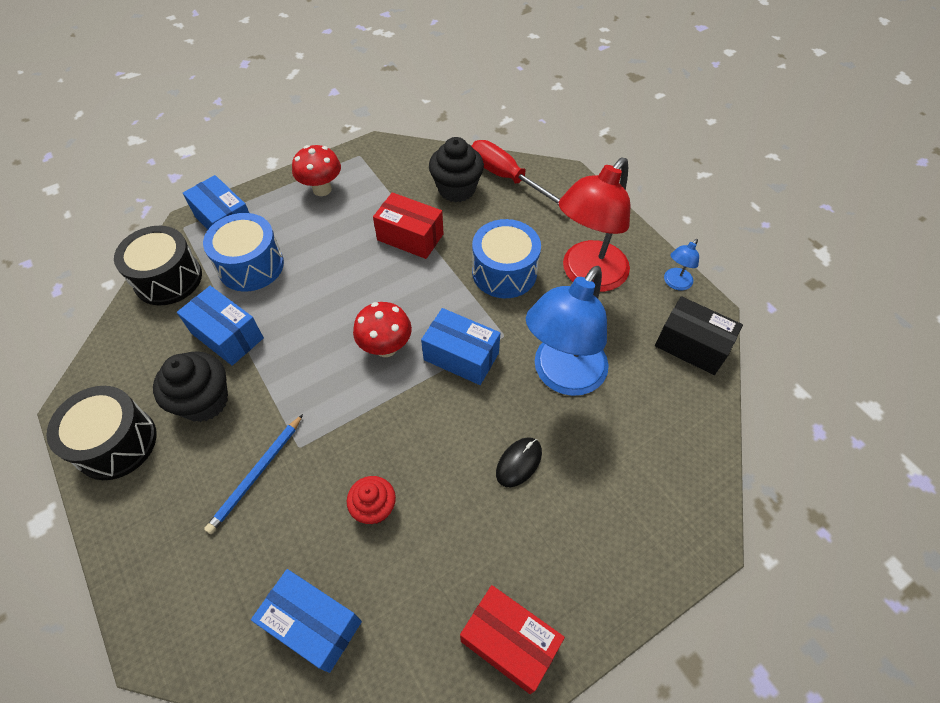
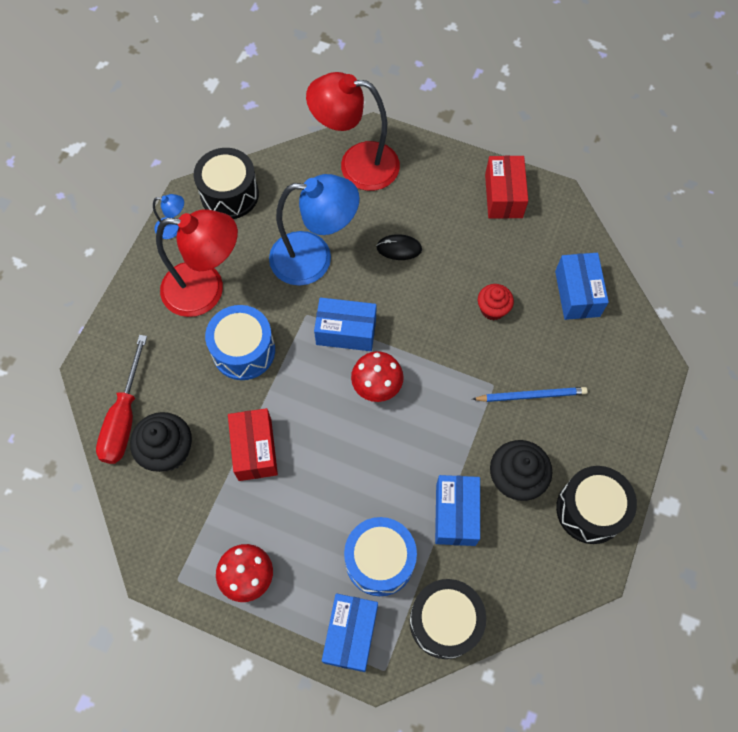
camera: 125 degrees left, 10 degrees up
(461, 356) = (346, 331): blue box -> blue box turned 75 degrees counterclockwise
(663, 490) = (356, 165): none -> red lamp
(691, 346) = (229, 194): black box -> black drum

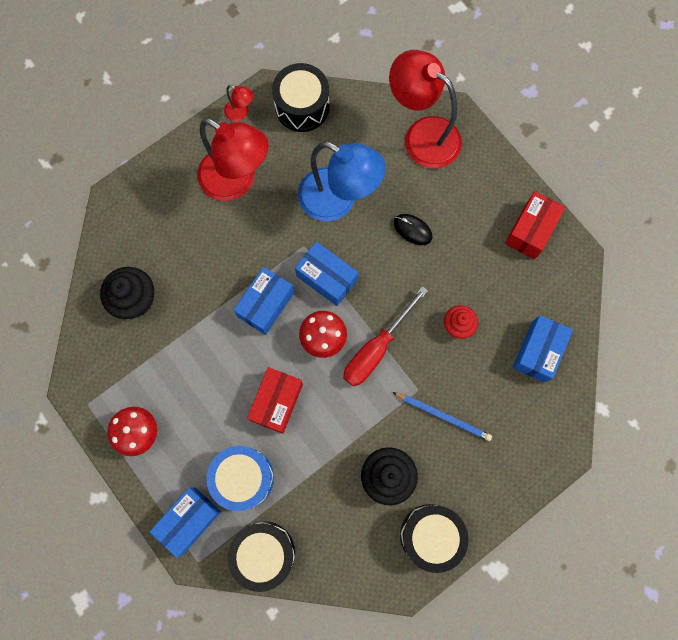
camera: 30 degrees right, 10 degrees up
(124, 418) = (117, 254): red screwdriver -> red screwdriver (376, 349)
(173, 228) = (241, 113): blue lamp -> red lamp
(243, 350) = (237, 249): blue drum -> none
(255, 450) = (200, 336): red box -> red box (276, 402)
(455, 514) = (322, 476): blue box -> blue box (266, 304)

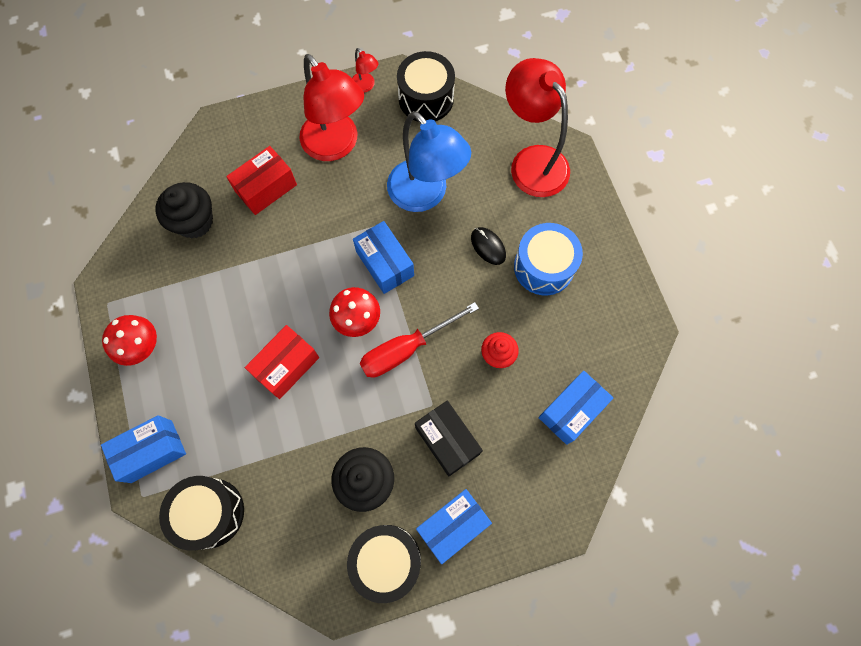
camera: 20 degrees right, 5 degrees down
(243, 478) = (222, 429): blue drum -> blue drum (543, 267)
(266, 304) = (315, 268): blue box -> blue box (452, 525)
(443, 416) = (447, 440): blue pencil -> black box
(530, 230) = (608, 287): red box -> red box (266, 188)

